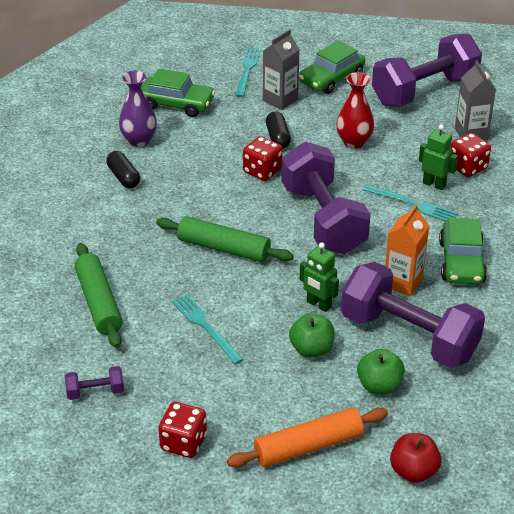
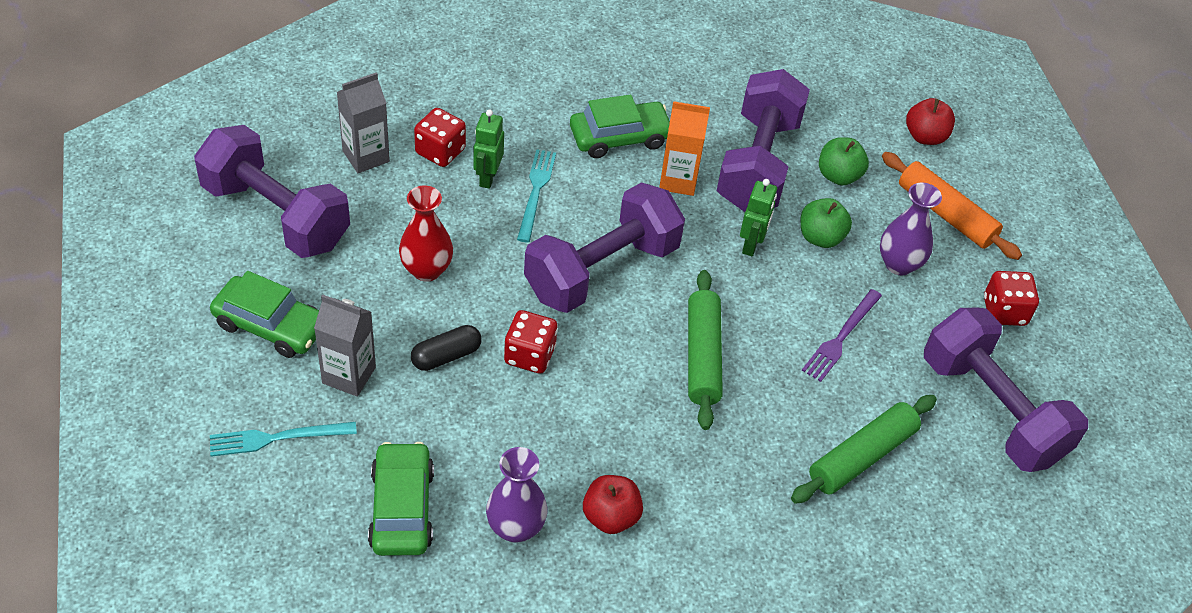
camera: 115 degrees left, 10 degrees up
(95, 392) = (991, 410): purple dumbbell -> purple dumbbell, size x2.47
(123, 177) = (611, 517): black capsule -> red apple
(205, 327) = (841, 337): turquoise fork -> purple fork
(263, 390) = (899, 264): none -> purple vase

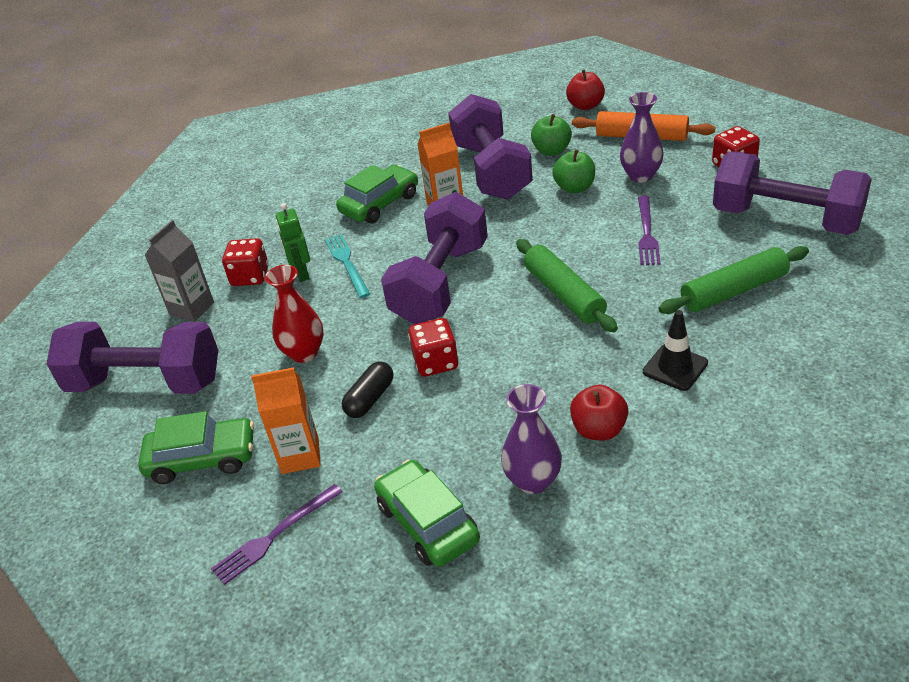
camera: 20 degrees left, 10 degrees down
(277, 438) = (275, 535): turquoise fork -> purple fork
(349, 375) = (300, 456): grey carton -> orange carton
(731, 500) = (675, 367): none -> black traffic cone
(751, 245) = (532, 215): green robot -> none
(861, 456) = (733, 290): green rolling pin -> green rolling pin turned 45 degrees clockwise

